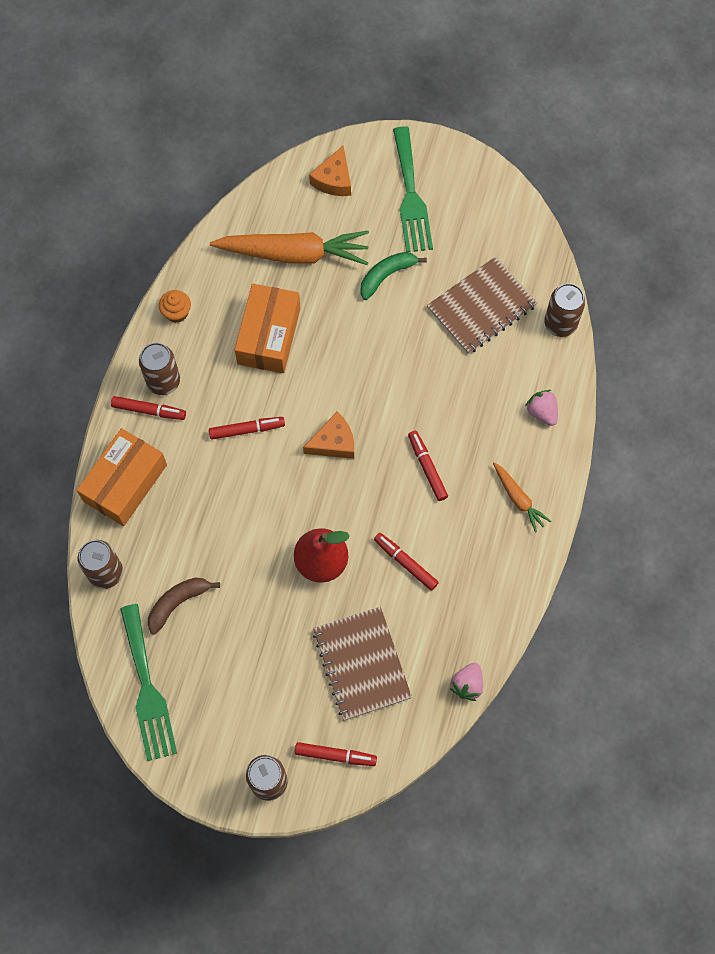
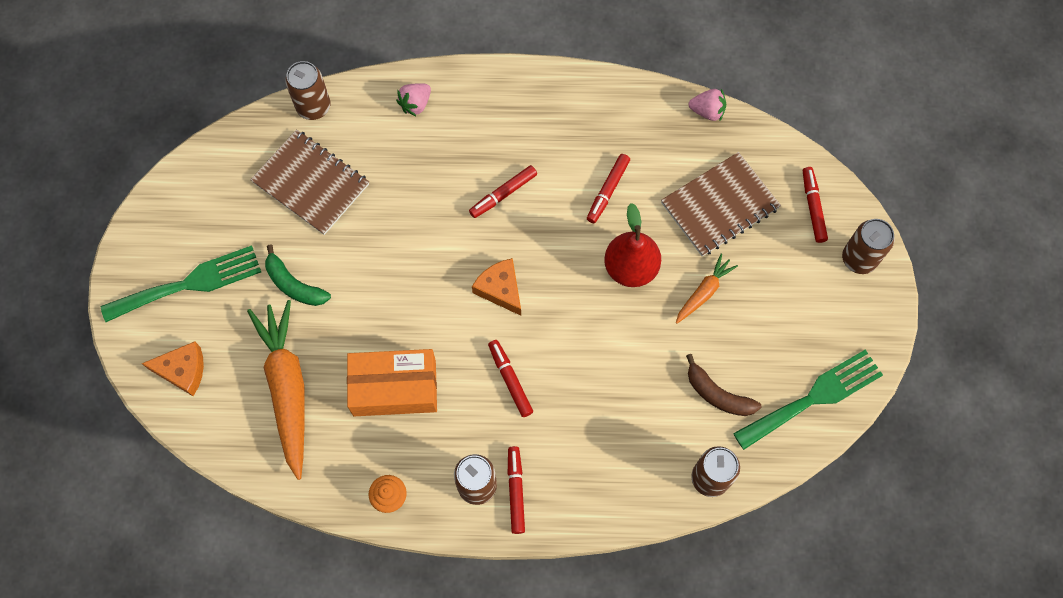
camera: 105 degrees left, 0 degrees up
(125, 483) = (606, 490): orange box -> none
(518, 499) = (512, 106): orange carrot -> orange carrot (704, 292)

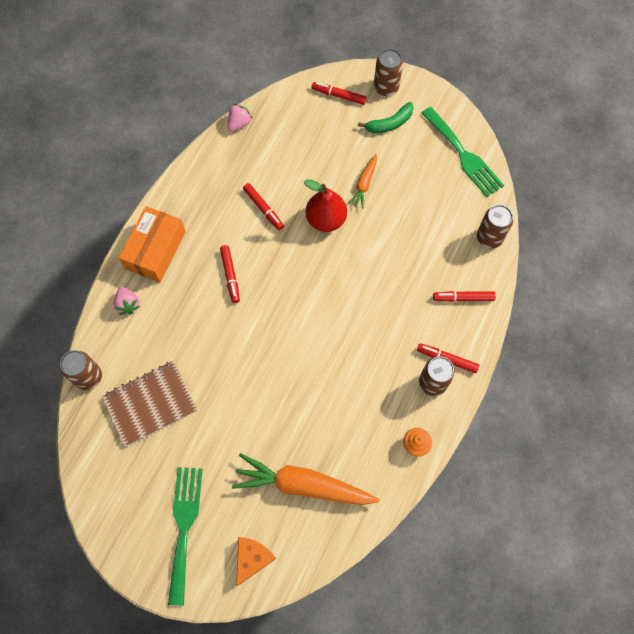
camera: 65 degrees left, 0 degrees up
(294, 285) = (225, 448): green banana -> green banana (389, 123)
(394, 388) = (338, 409): orange box -> orange box (155, 250)
(500, 289) = (300, 307): orange cheese -> none
(510, 380) = (368, 329): red marker -> red marker (463, 298)
(704, 292) = (364, 184): orange carrot -> orange carrot turned 135 degrees counterclockwise
(717, 394) = (436, 208): brown banana -> none
(720, 206) = (310, 147): brown notebook -> none
(813, 397) = (463, 155): green fork -> green fork turned 150 degrees clockwise

